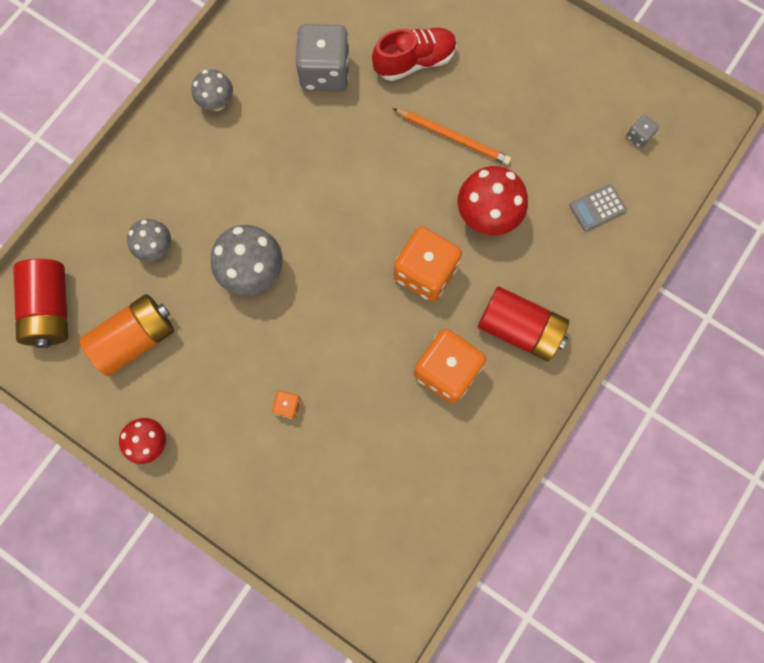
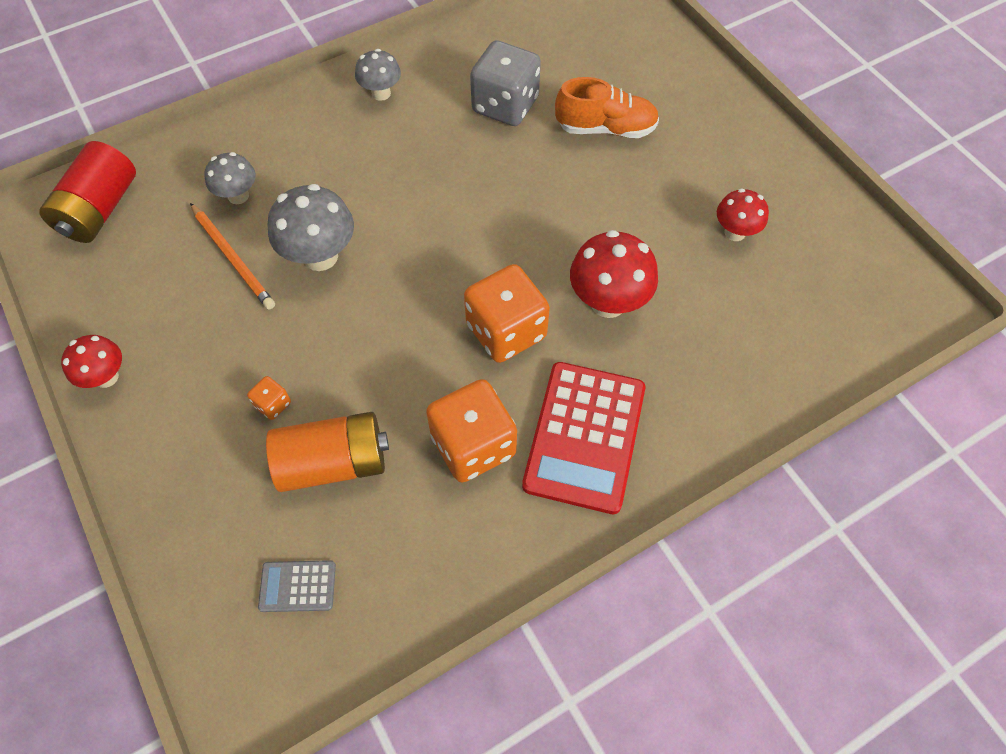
camera: 25 degrees right, 15 degrees down
(136, 339) = (161, 270): orange battery -> orange battery (333, 463)
(414, 62) = (605, 128): red shoe -> orange shoe
(453, 137) = (610, 211): orange pencil -> orange pencil (233, 258)
(519, 329) = (584, 436): red battery -> red calculator
(552, 116) = (735, 232): none -> red mushroom
(597, 208) = (745, 344): grey calculator -> grey calculator (297, 586)
(638, 136) = (830, 290): grey dice -> none

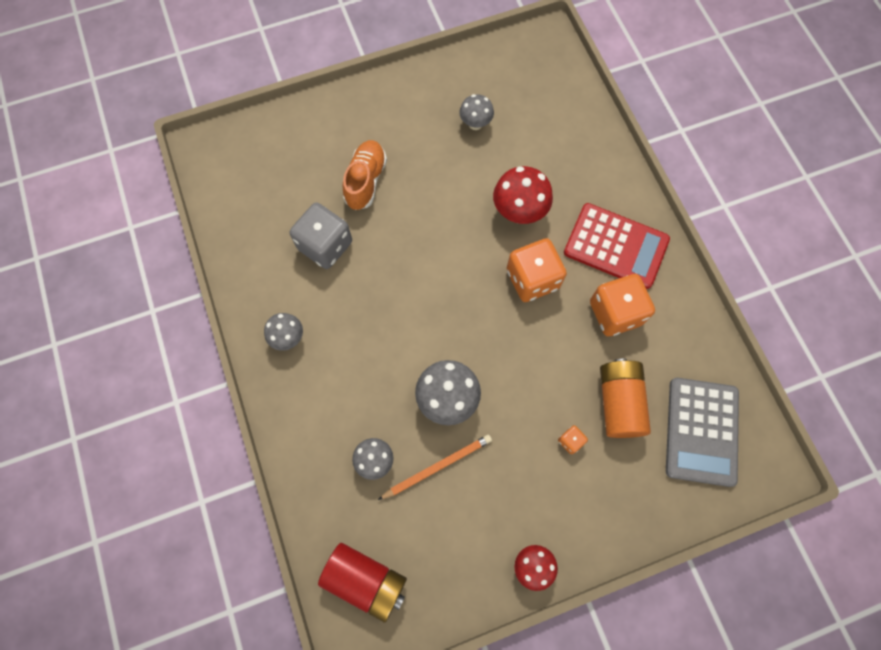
camera: 80 degrees left, 10 degrees up
(297, 586) = (701, 431): grey calculator -> grey calculator, size x2.18
(735, 232) = (475, 124): red mushroom -> grey mushroom

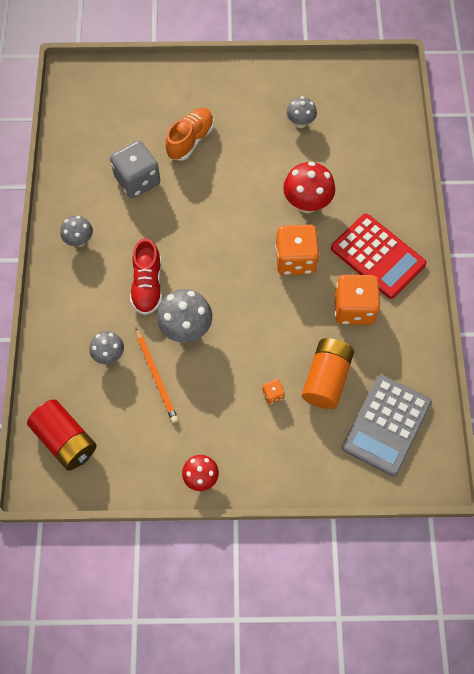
camera: 20 degrees right, 5 degrees down
(385, 364) = (147, 285): none -> red shoe
(437, 467) = (156, 376): orange pencil -> orange pencil turned 75 degrees clockwise

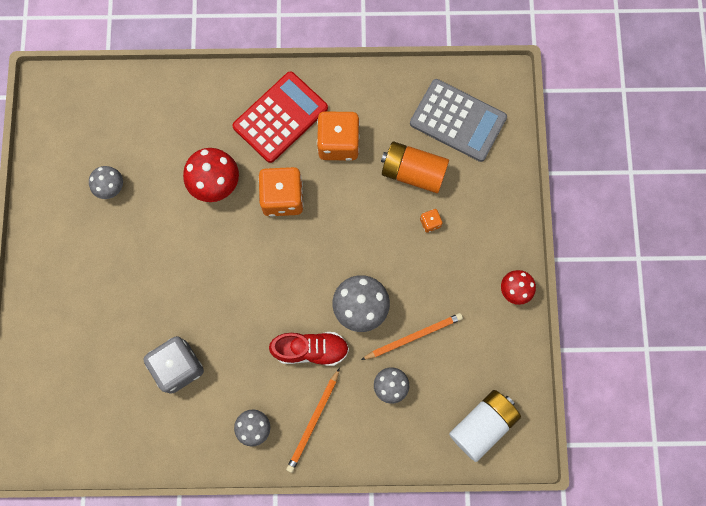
camera: 90 degrees left, 10 degrees up
(65, 440) = (482, 425): red battery -> white battery
(81, 288) = (313, 421): none -> orange pencil
(190, 140) = (128, 308): orange shoe -> none

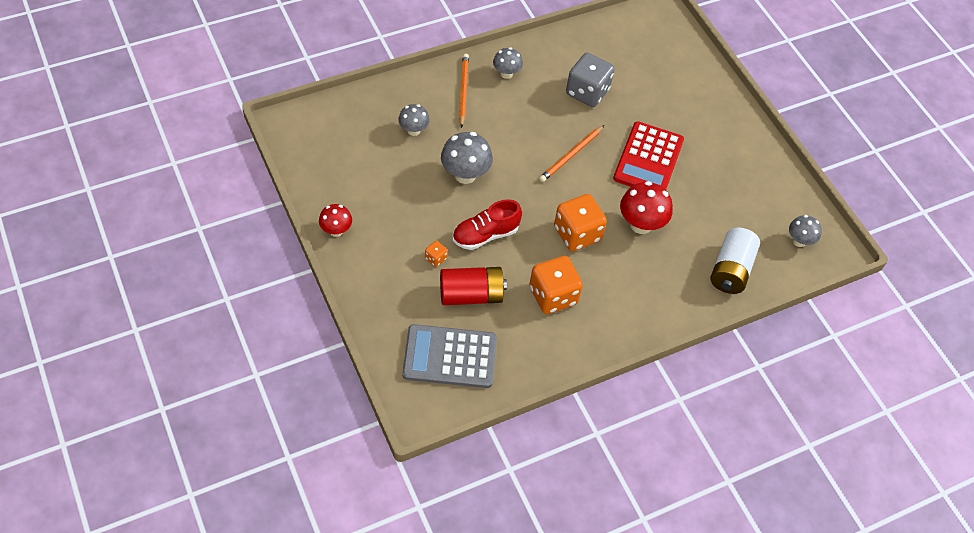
camera: 150 degrees right, 20 degrees down
(111, 188) = (725, 192): grey mushroom -> grey mushroom (799, 241)
(280, 117) = (618, 299): red calculator -> red calculator (648, 159)
(311, 350) = (490, 134): red shoe -> red shoe (485, 235)
(413, 172) = (471, 295): orange battery -> red battery
(413, 336) = (410, 169): orange pencil -> orange pencil (571, 155)
(482, 425) = (326, 128): white battery -> white battery (730, 270)

